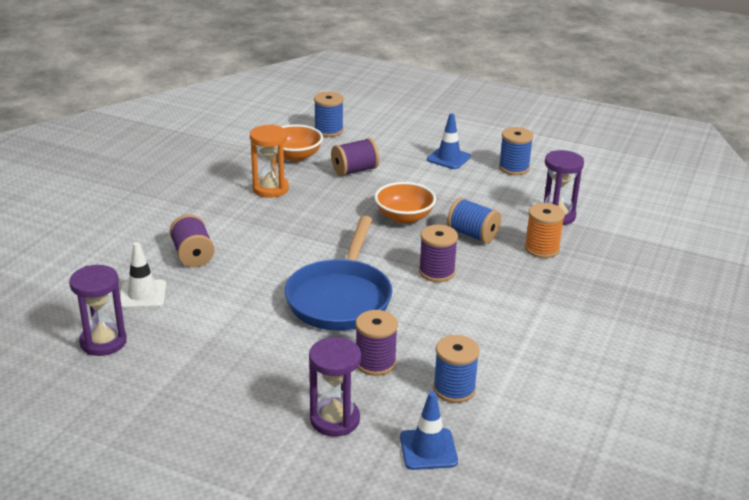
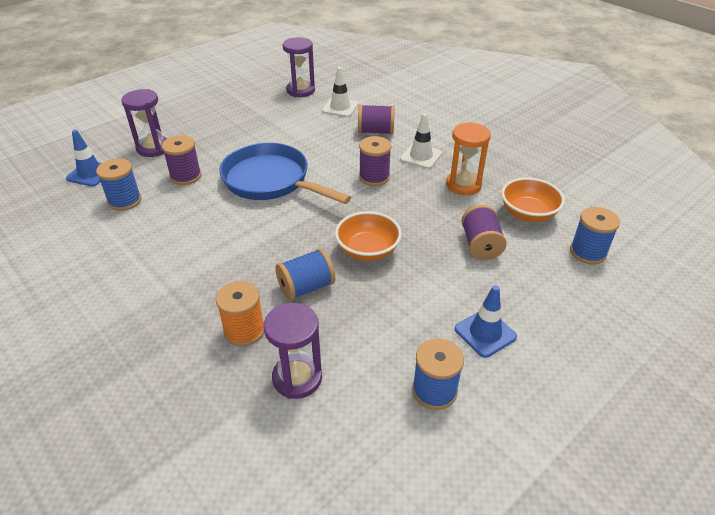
camera: 115 degrees right, 10 degrees up
(232, 218) = (421, 156): none -> white traffic cone
(436, 272) = (264, 240): purple spool -> purple spool (374, 177)

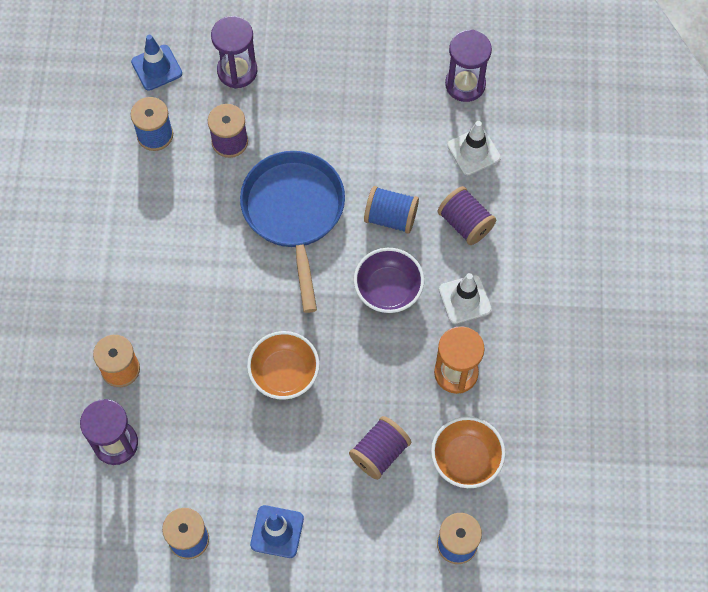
camera: 45 degrees right, 25 degrees up
(306, 287) = (200, 368): blue spool -> blue spool (390, 217)
(374, 177) = (388, 289): purple spool -> purple bowl

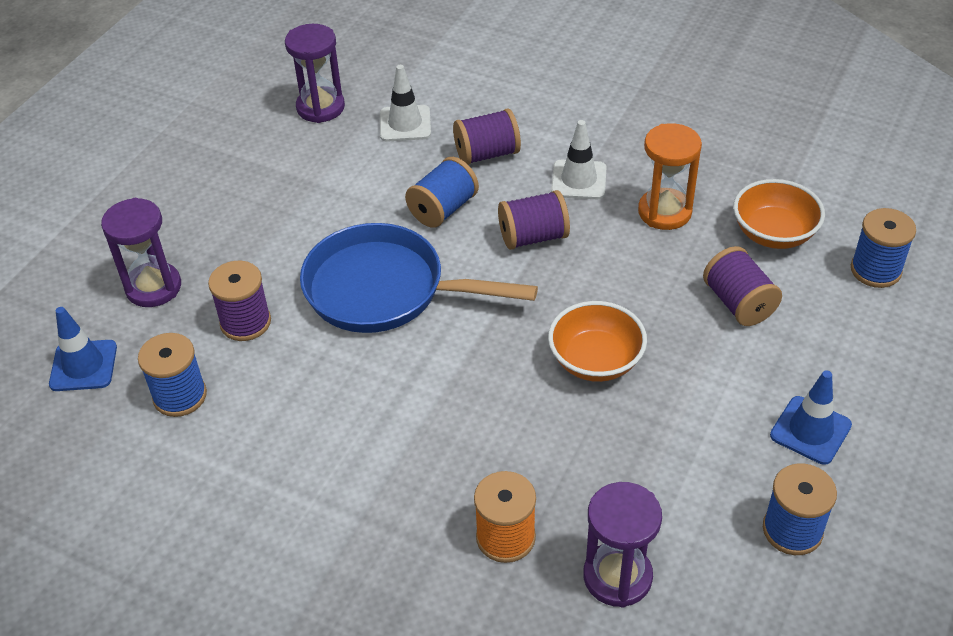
camera: 65 degrees left, 20 degrees down
(388, 289) = (533, 237): purple bowl -> purple spool

